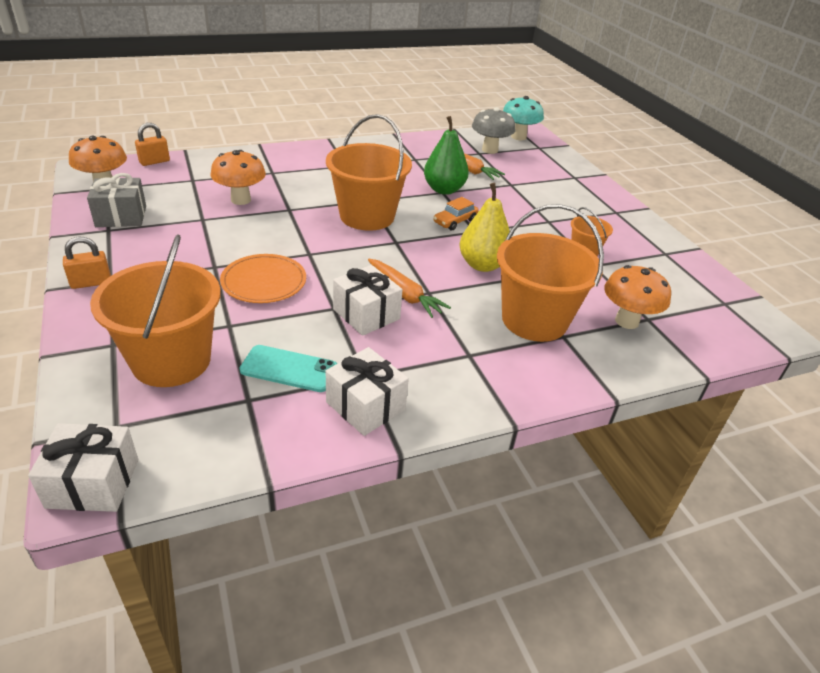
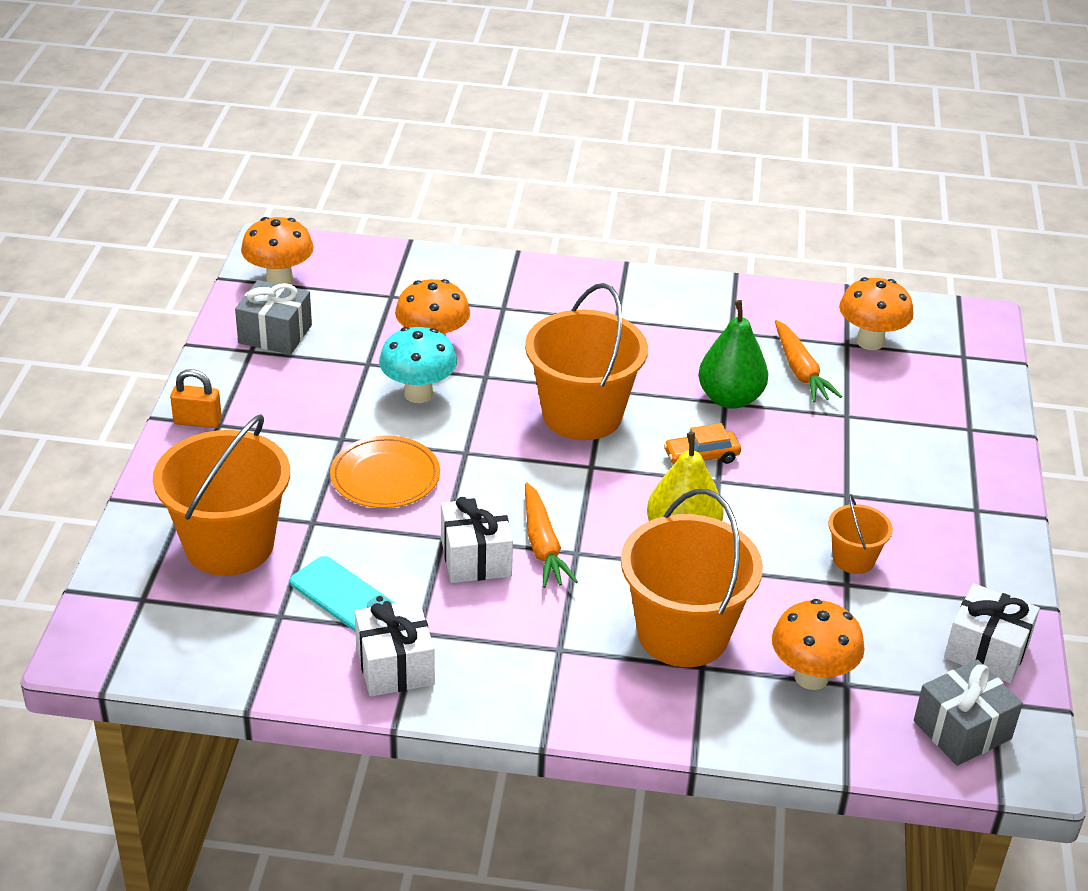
camera: 30 degrees right, 0 degrees up
(93, 483) = (97, 647): white gift -> white gift (986, 650)
(154, 162) = (360, 253): orange padlock -> none
(489, 150) = (870, 342): grey mushroom -> orange mushroom
(518, 137) = (946, 326): turquoise mushroom -> turquoise mushroom (418, 394)
(728, 323) = (962, 730): none -> grey gift

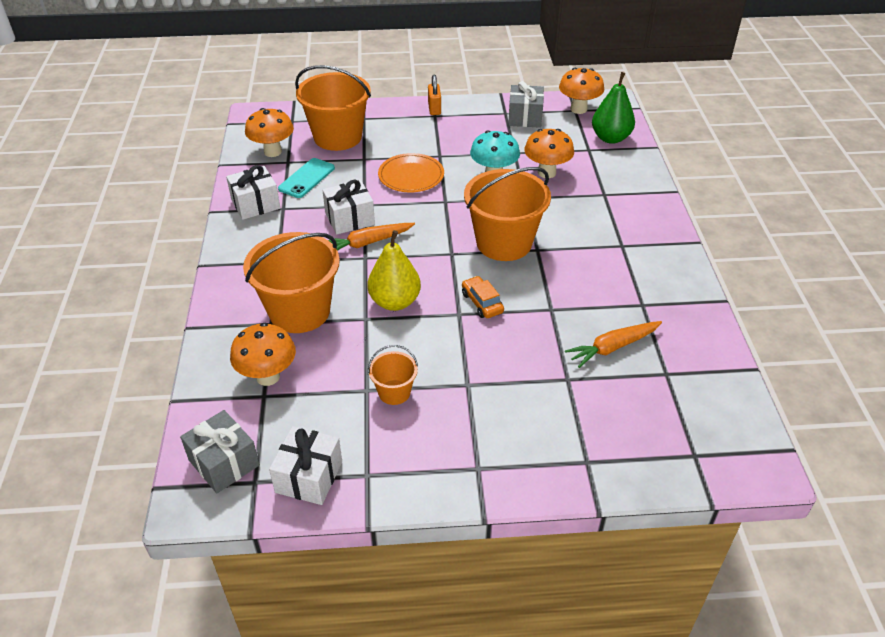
camera: 80 degrees right, 5 degrees up
(730, 398) = (556, 311): green pear -> green pear (610, 138)
(870, 342) = (678, 388): orange mushroom -> orange mushroom (273, 152)

